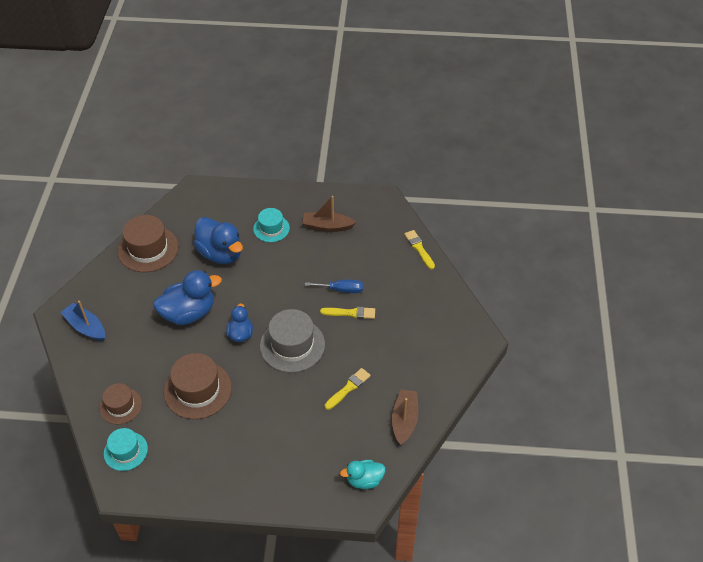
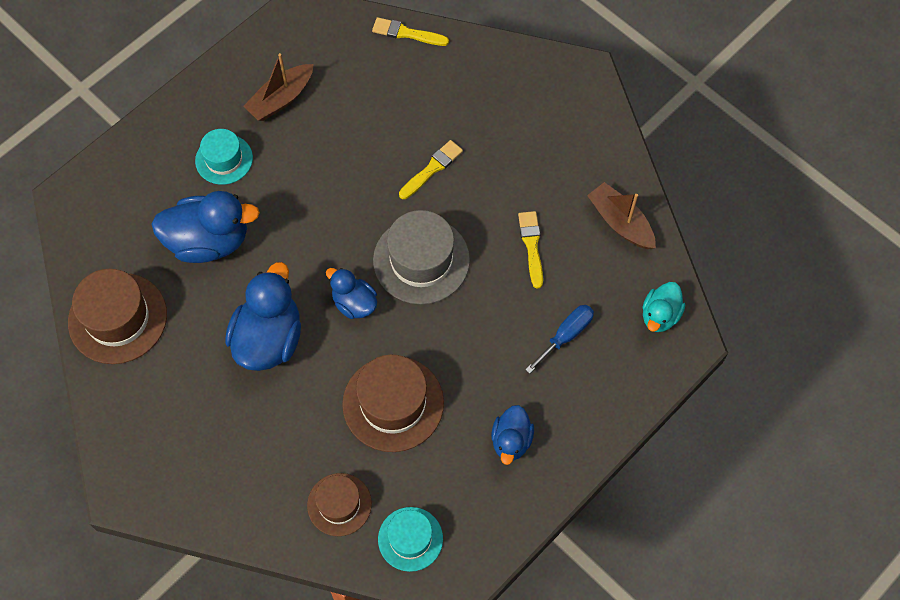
camera: 50 degrees left, 15 degrees up
(86, 327) = (177, 471): blue boat -> none
(221, 459) = (511, 441): none -> blue duck
(341, 290) = (390, 153): blue screwdriver -> blue screwdriver (566, 335)

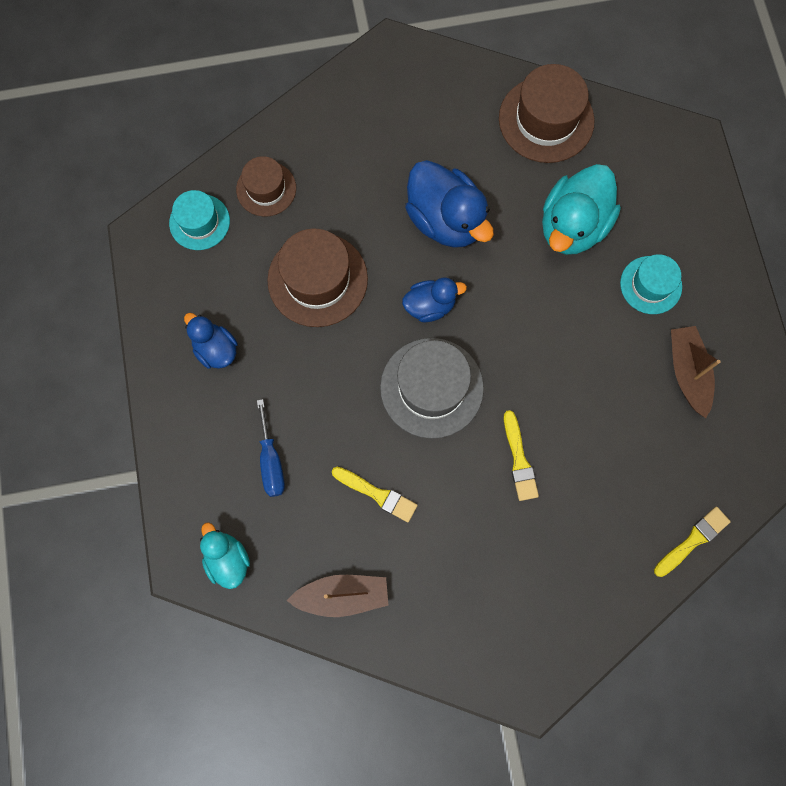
camera: 125 degrees right, 10 degrees up
(209, 241) = (572, 226): blue duck -> turquoise duck

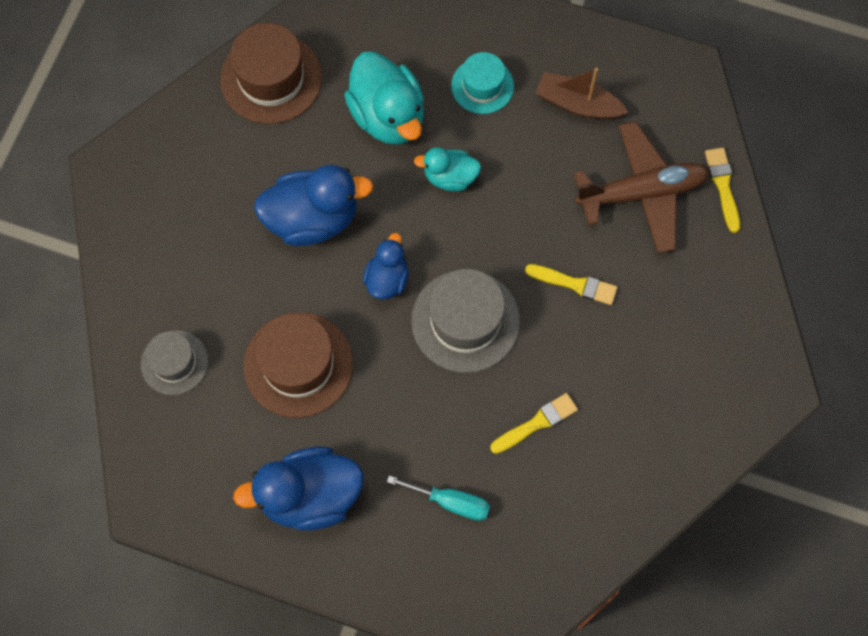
camera: 60 degrees left, 5 degrees down
(199, 222) = (168, 444): turquoise hat -> none
(216, 349) = (310, 496): blue duck -> blue duck, size x1.75
(227, 559) = (521, 591): turquoise duck -> turquoise duck (450, 177)
(266, 189) = (174, 362): brown hat -> grey hat
(271, 461) = (451, 502): blue screwdriver -> turquoise screwdriver
(342, 595) = (611, 504): brown boat -> none
(639, 472) = (641, 193): none -> brown plane

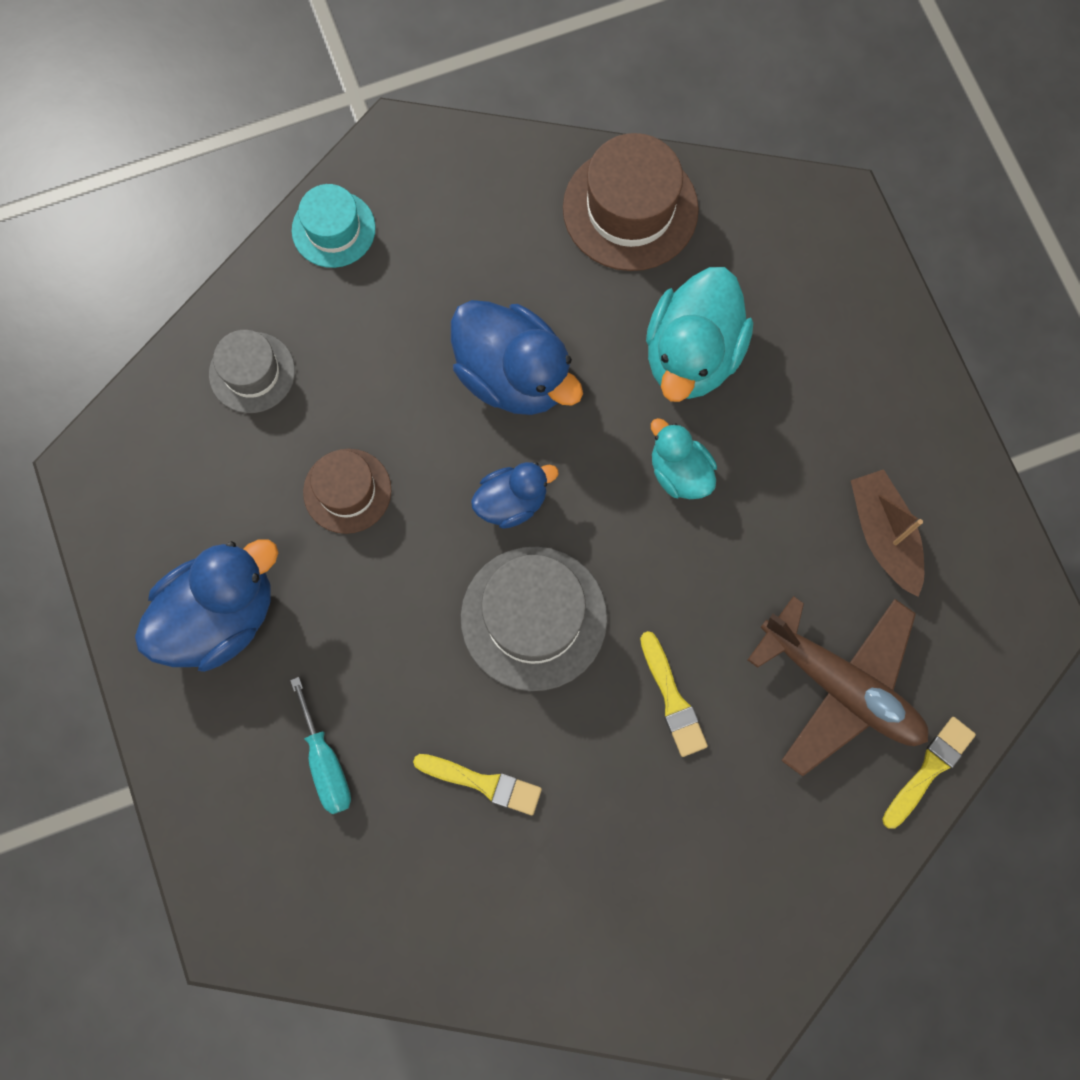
camera: 50 degrees right, 5 degrees up
(298, 364) = (347, 491): brown hat -> brown hat, size x0.62
(310, 496) = (220, 616): blue duck -> blue duck turned 105 degrees clockwise
(482, 86) = (813, 420): turquoise hat -> turquoise hat (333, 229)

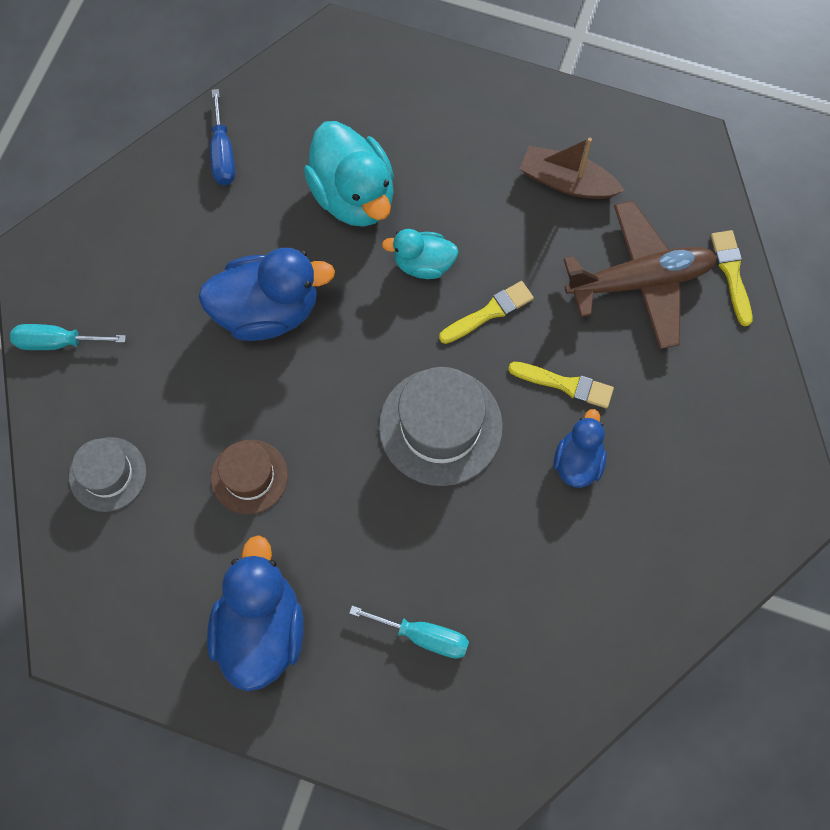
camera: 50 degrees left, 5 degrees down
(333, 229) = (57, 342): turquoise hat -> turquoise screwdriver
(483, 783) = (522, 544): yellow brush -> yellow brush (489, 312)
(512, 502) = (351, 379): blue duck -> blue duck (578, 461)
(630, 209) = (223, 153): brown hat -> blue screwdriver

